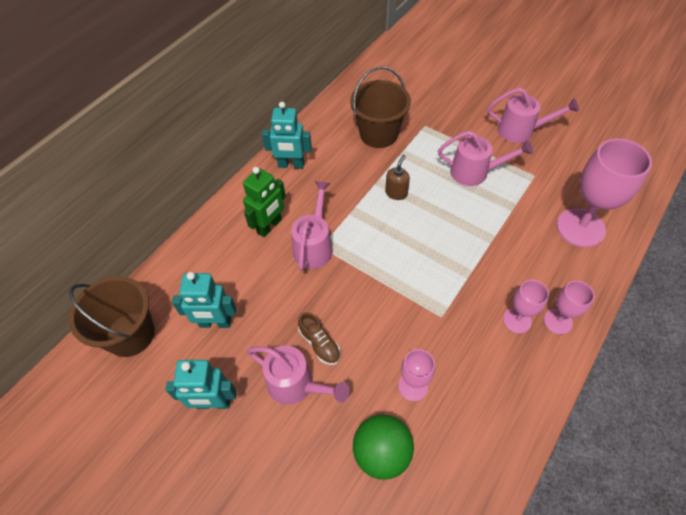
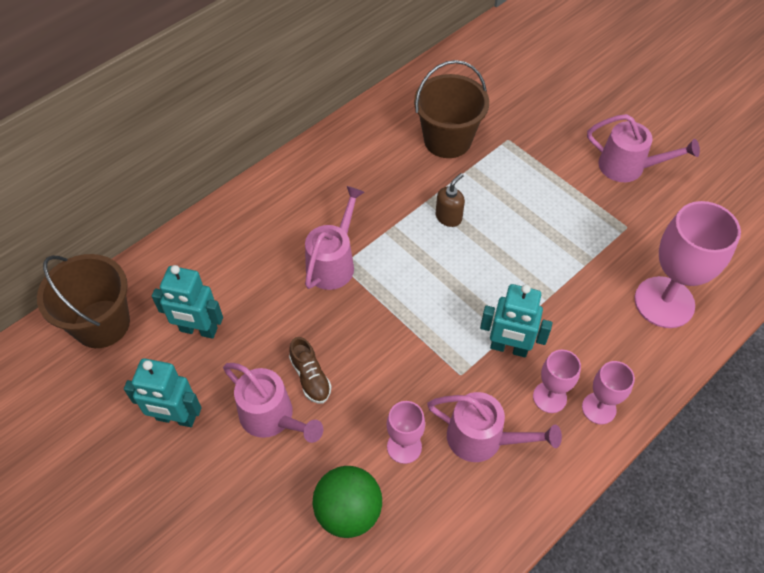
camera: 10 degrees right, 0 degrees up
(269, 226) = (287, 230): green robot -> none
(291, 165) = (331, 160): turquoise robot -> turquoise robot (509, 348)
(475, 172) = (554, 210): pink watering can -> pink watering can (483, 439)

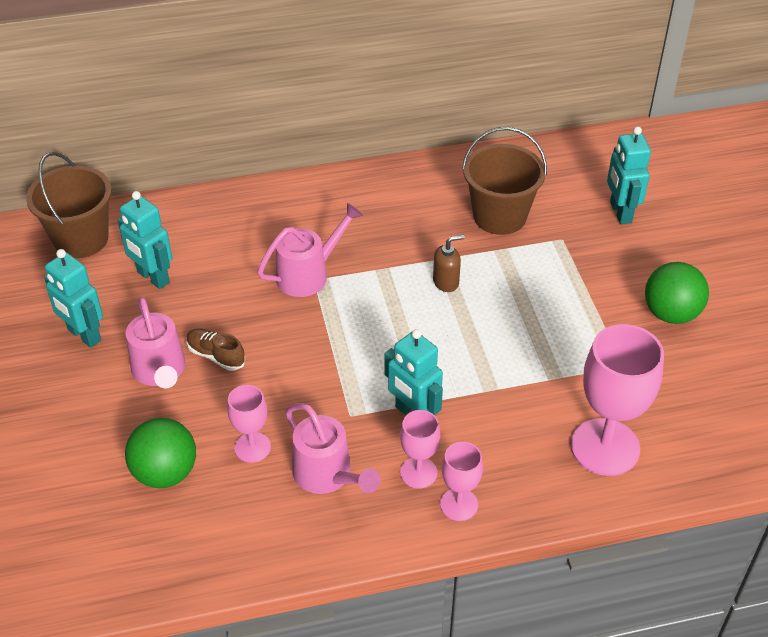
camera: 30 degrees right, 10 degrees down
(310, 377) = (216, 356): brown shoe -> brown shoe turned 120 degrees clockwise
(533, 98) = (620, 212): none -> turquoise robot
(629, 167) = (671, 313): pink watering can -> green ball

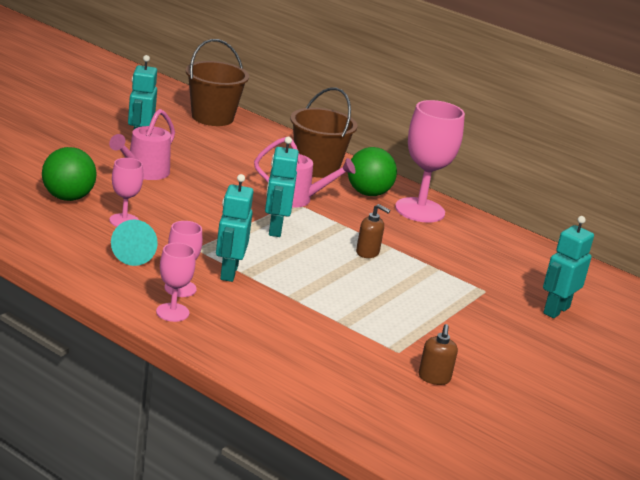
camera: 45 degrees right, 20 degrees down
(152, 277) = (215, 148): turquoise robot -> turquoise robot (275, 229)
(216, 356) = (181, 187): brown shoe -> none
(328, 476) = (134, 254): pink watering can -> turquoise cone
(499, 216) = (465, 258): brown bucket -> brown bucket (316, 168)
(605, 447) = (305, 363): pink goblet -> pink goblet (420, 210)
(671, 313) = (485, 362): green ball -> green ball (368, 193)
(676, 366) = (434, 378): none -> brown soap dispenser

